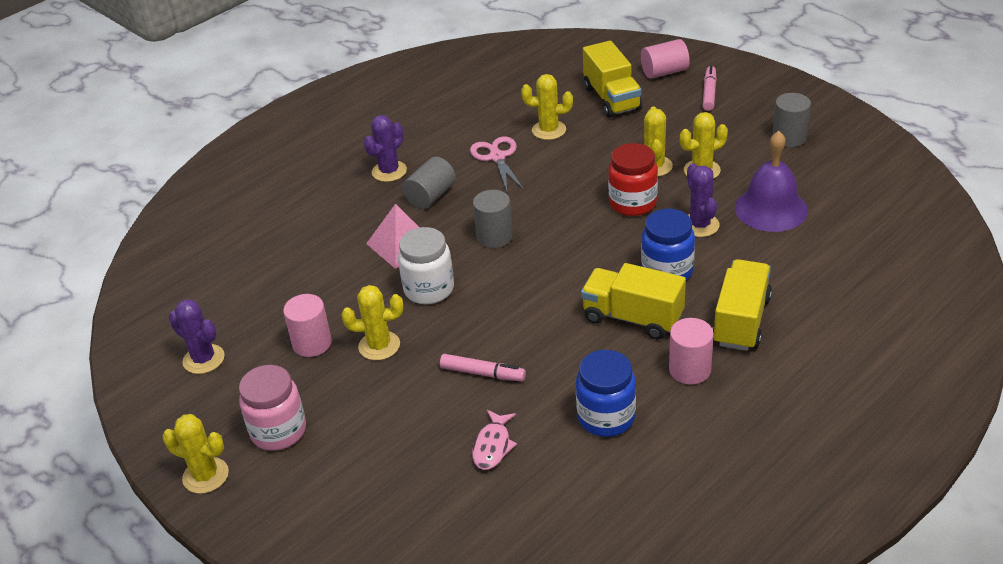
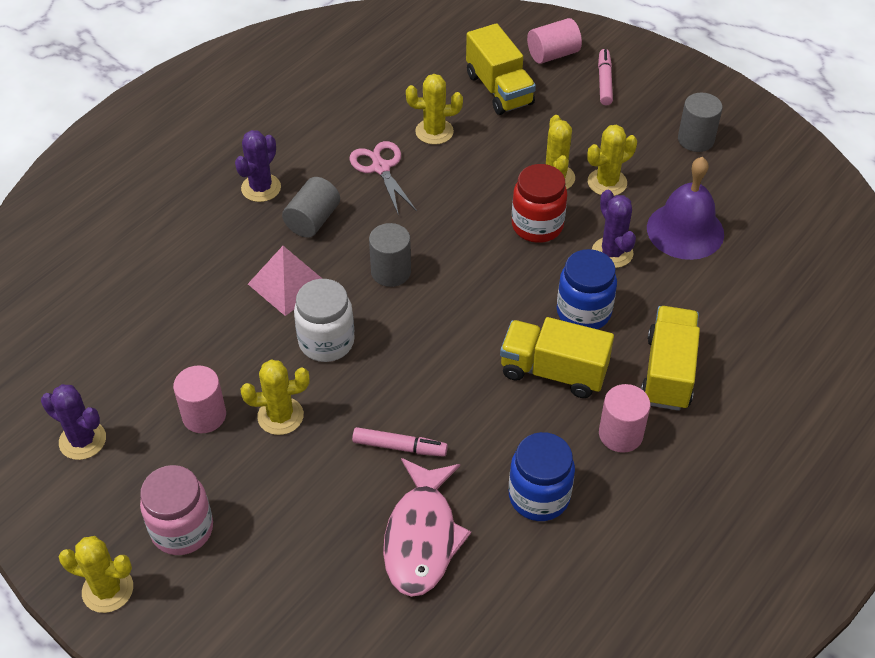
camera: 10 degrees left, 10 degrees up
(493, 446) = (422, 537): pink fish -> pink fish, size x1.85

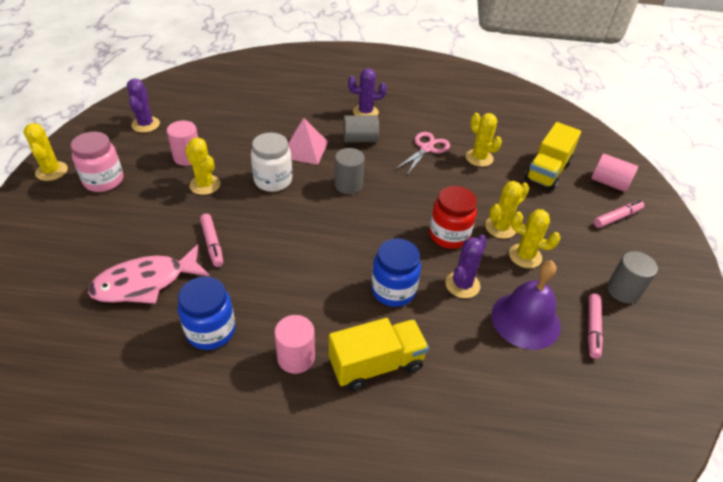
camera: 55 degrees right, 5 degrees down
(553, 371) = (327, 295): yellow truck -> none
(724, 189) = (592, 329): none -> pink marker

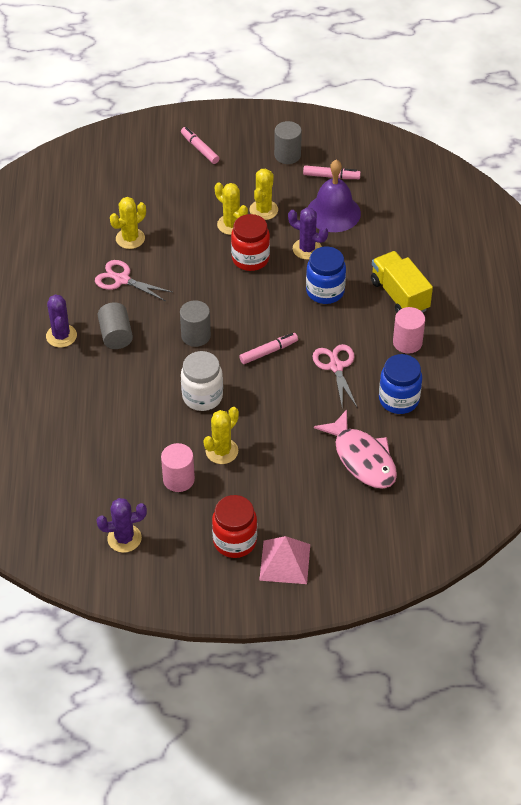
camera: 95 degrees left, 5 degrees up
(51, 171) = (229, 596): yellow cactus -> none
(104, 181) = (235, 541): pink jar -> red jar
(212, 243) = (303, 423): pink marker -> pink marker (268, 352)
(278, 282) = (336, 367): none -> pink scissors
(304, 149) = (143, 380): pink pyramid -> pink pyramid (285, 562)
(547, 171) = (141, 189): yellow truck -> none
(609, 183) = (150, 148): pink cylinder -> none

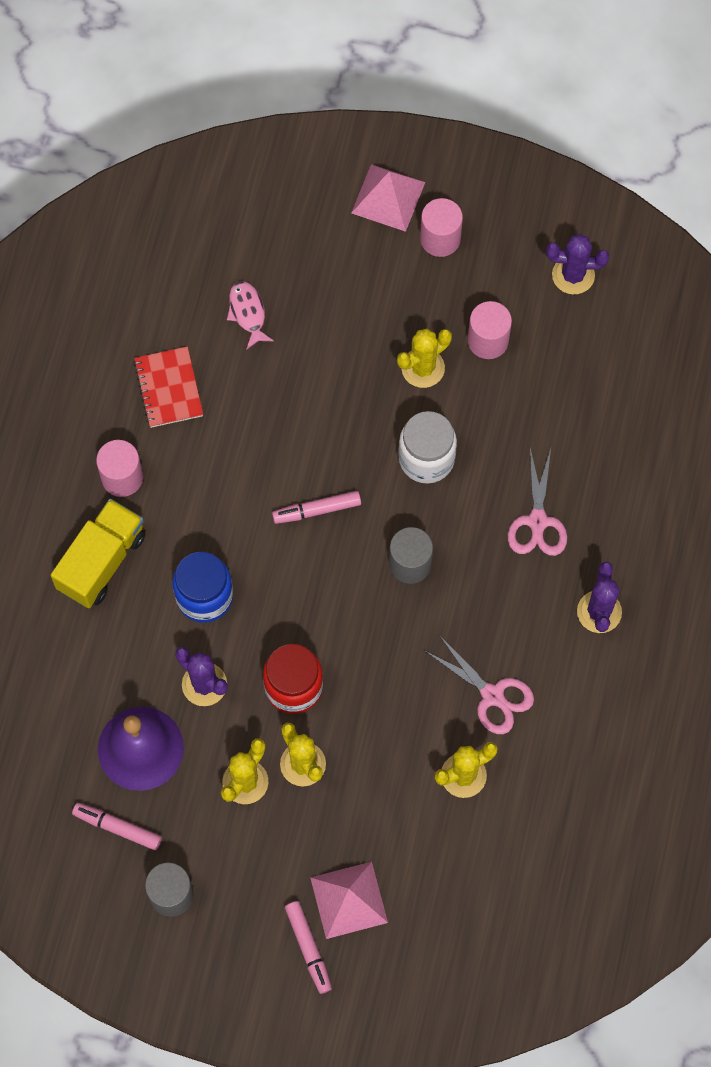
camera: 165 degrees left, 20 degrees up
(116, 335) = (522, 593): grey cylinder -> none
(183, 172) = (348, 900): none -> pink pyramid
(235, 541) = (440, 239): red jar -> pink cylinder
(336, 367) = (233, 462): pink scissors -> pink scissors (537, 521)
(362, 458) = (248, 313): pink fish -> pink fish, size x0.54
(398, 399) = (169, 388): blue jar -> red notebook
(399, 295) = (101, 561): yellow truck -> yellow truck turned 135 degrees counterclockwise

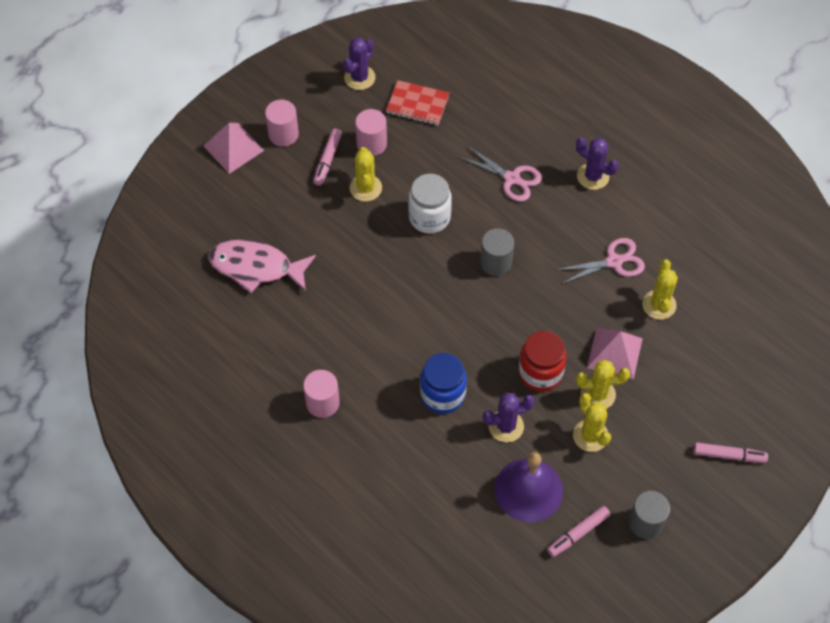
camera: 60 degrees left, 10 degrees down
(101, 561) = (376, 446): yellow truck -> none
(169, 388) = (277, 341): red notebook -> red notebook (417, 104)
(248, 313) = (256, 267): pink fish -> pink fish, size x1.85
(317, 510) = (424, 297): pink marker -> pink marker (327, 160)
(348, 900) = (708, 414): pink pyramid -> pink pyramid (614, 353)

